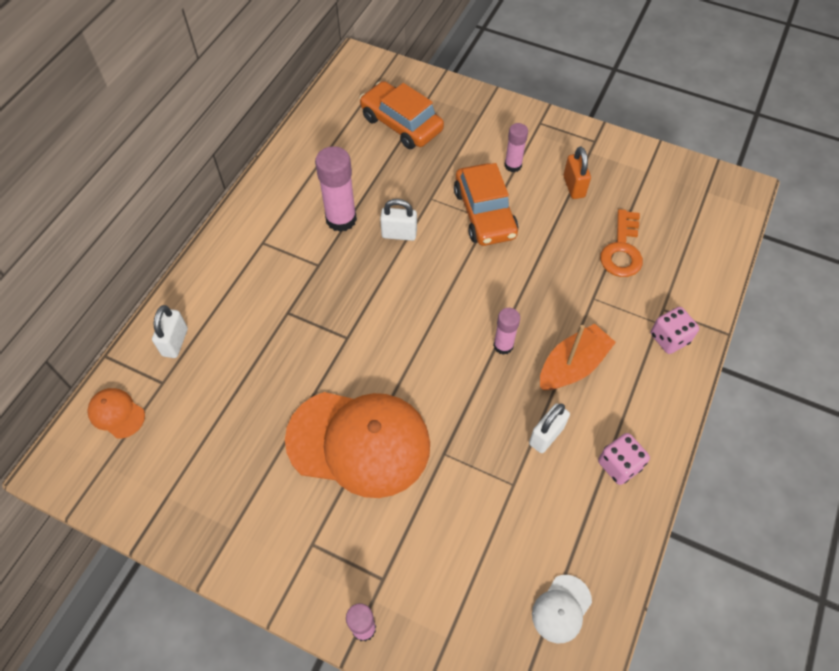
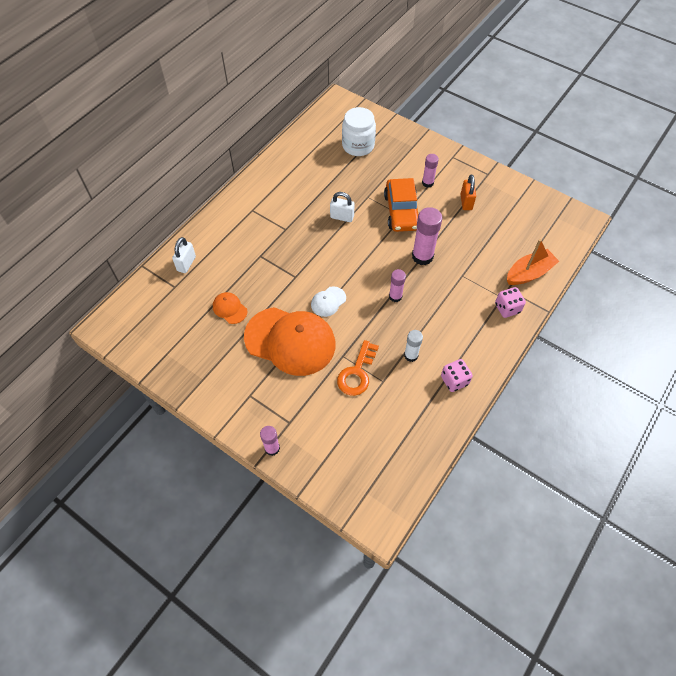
camera: 10 degrees right, 0 degrees up
(116, 413) = (143, 301): orange cap -> orange cap (230, 309)
(341, 219) = (305, 202): pink glue stick -> pink glue stick (422, 256)
(401, 124) = (358, 146): orange car -> white jar
(546, 435) = (411, 355): white padlock -> white glue stick
(561, 608) = (397, 458): white cap -> white cap (328, 301)
(572, 365) = (438, 315): orange boat -> orange boat (529, 273)
(622, 249) = (489, 247): orange key -> orange key (357, 373)

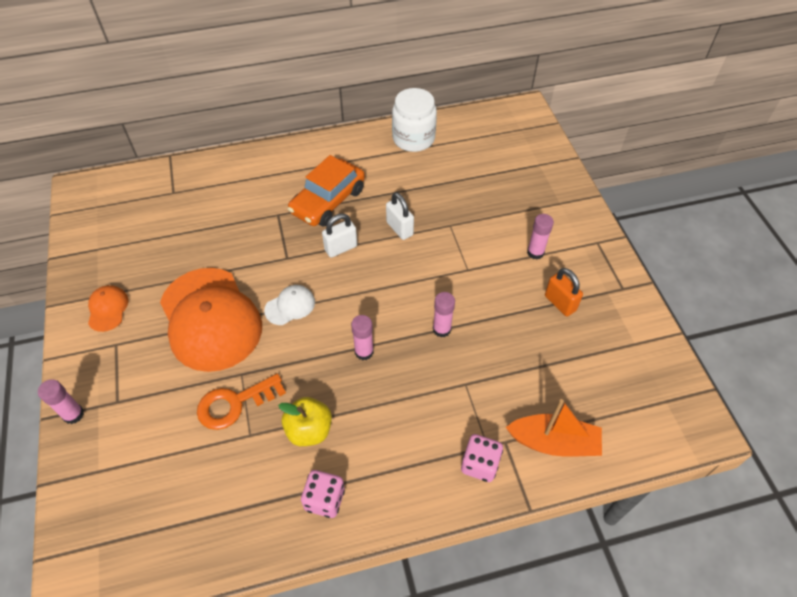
camera: 40 degrees right, 5 degrees down
(186, 263) = (206, 178): white padlock -> white padlock (341, 248)
(230, 309) = (194, 246): orange cap -> orange cap (108, 309)
(328, 301) = (290, 306): white cap -> white cap turned 150 degrees clockwise
(358, 146) = (497, 166): white jar -> white jar (413, 138)
(401, 211) = (471, 264): orange car -> orange car (328, 201)
(411, 355) = (309, 430): white glue stick -> yellow apple
(422, 256) = (441, 329): pink glue stick -> pink glue stick, size x0.59
(466, 202) = (560, 303): orange padlock -> orange padlock turned 75 degrees counterclockwise

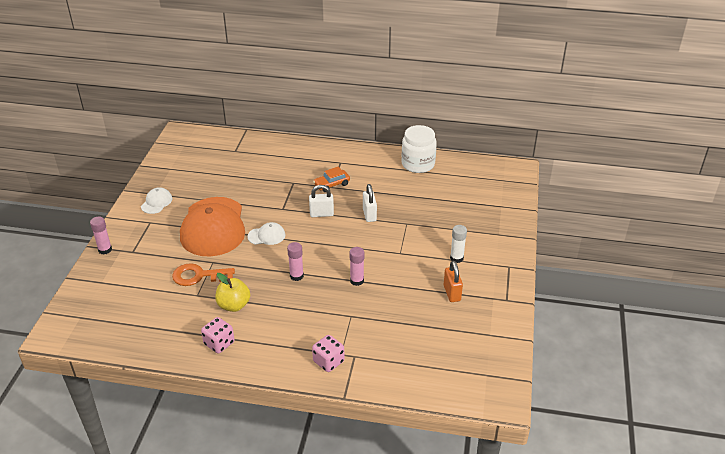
camera: 25 degrees right, 15 degrees down
(108, 309) = (156, 202): orange cap -> white cap
(328, 201) = (331, 184): orange car -> orange car, size x0.57
(535, 252) = (456, 258): pink glue stick -> white glue stick
(554, 442) = (387, 368): orange boat -> none

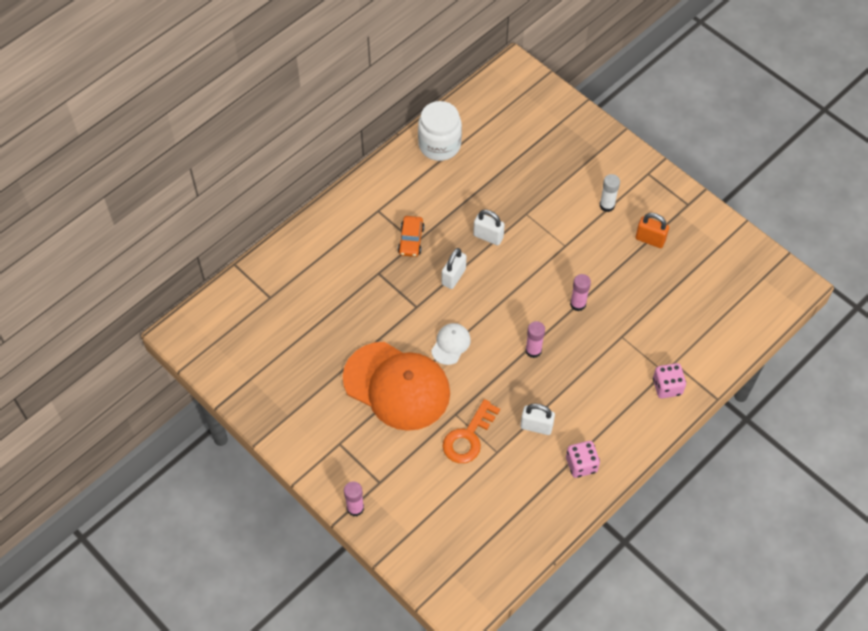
camera: 55 degrees left, 20 degrees up
(156, 202) = (307, 421): white cap -> none
(234, 305) = (536, 426): yellow apple -> white padlock

